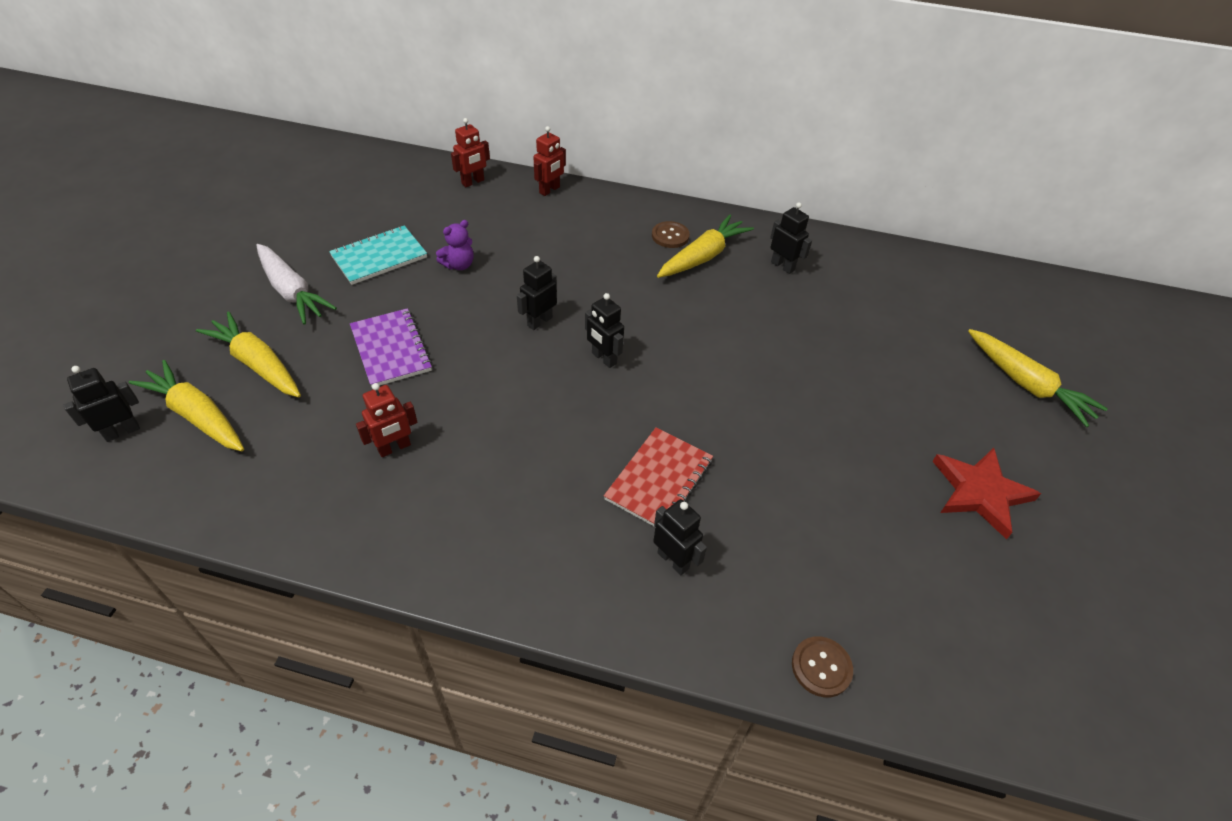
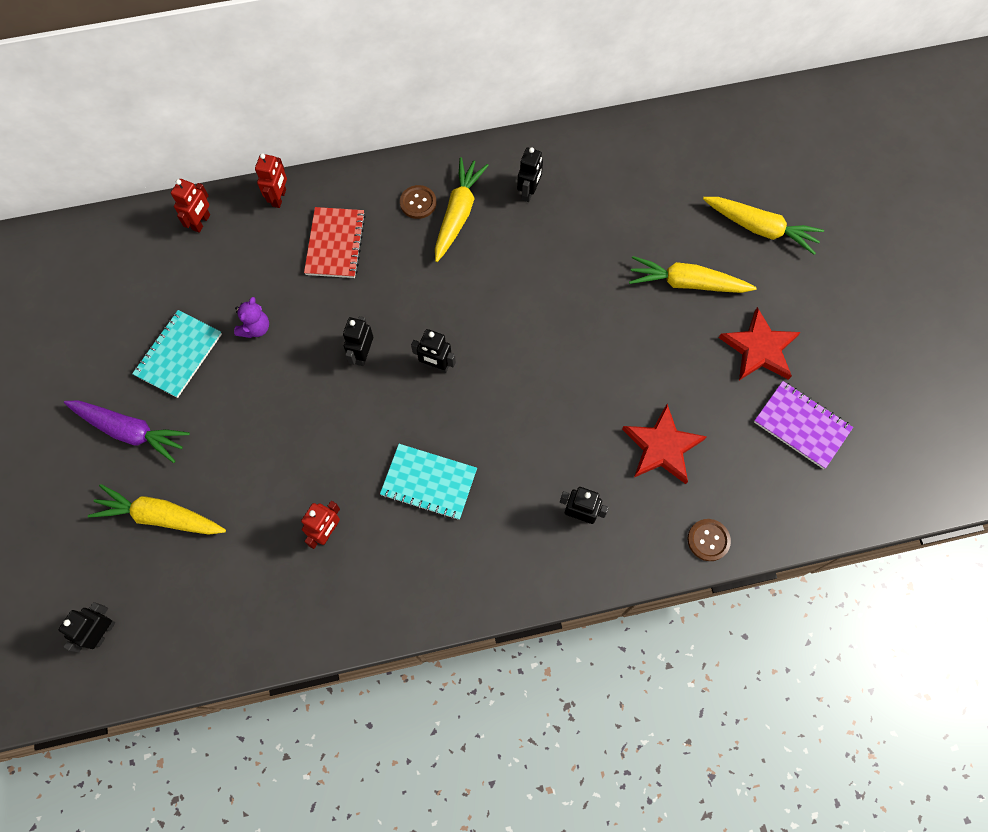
camera: 25 degrees left, 20 degrees up
(197, 415) = (151, 587): yellow carrot -> yellow carrot (687, 283)
(292, 291) = (130, 431): white carrot -> purple carrot
(391, 349) = (260, 445): purple notebook -> purple notebook (801, 426)
(527, 452) = (429, 482): none -> turquoise notebook
(659, 480) = (536, 455): red notebook -> red notebook (335, 244)
(782, 266) = (529, 192): black robot -> black robot turned 90 degrees clockwise
(811, 537) = (662, 447): none -> red star

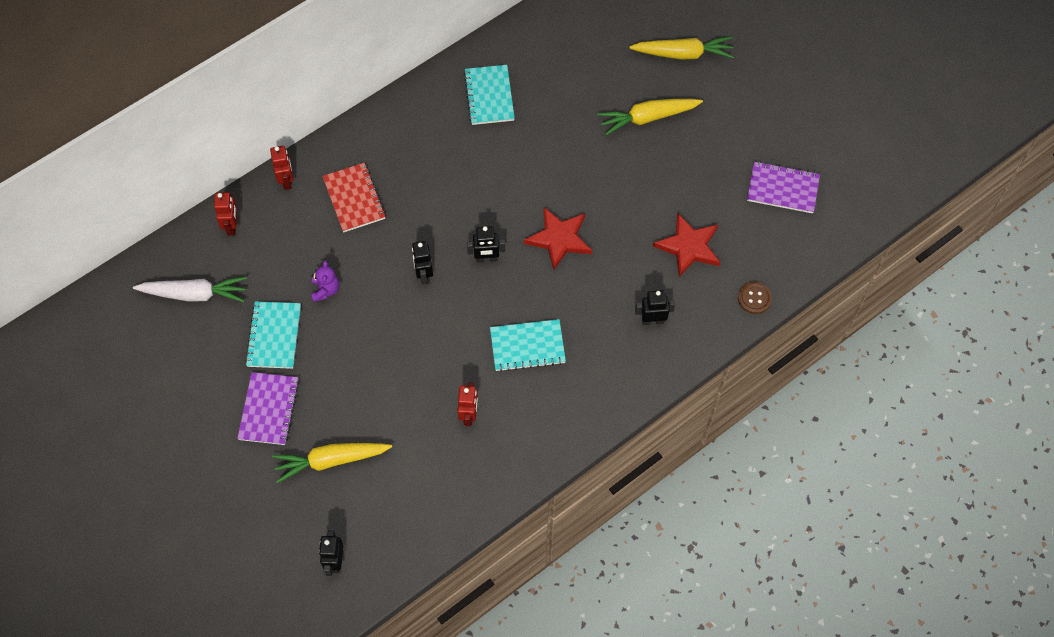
camera: 25 degrees left, 5 degrees down
(127, 277) = (194, 294): none -> white carrot
(130, 431) = (268, 409): purple carrot -> purple notebook
(418, 203) = (404, 139): brown button -> none
(458, 214) = (441, 135): yellow carrot -> none
(529, 192) = (489, 96): black robot -> turquoise notebook
(759, 348) = (725, 145): red star -> red star (559, 239)

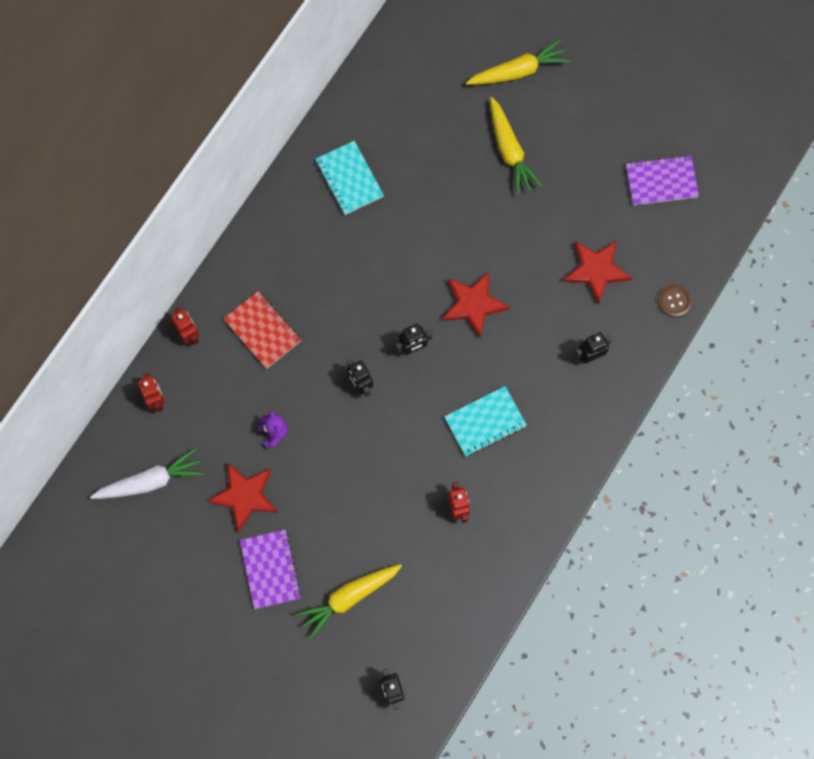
camera: 20 degrees left, 10 degrees up
(274, 336) = (244, 496): turquoise notebook -> red star
(648, 118) = (509, 150): yellow carrot -> yellow carrot turned 75 degrees counterclockwise

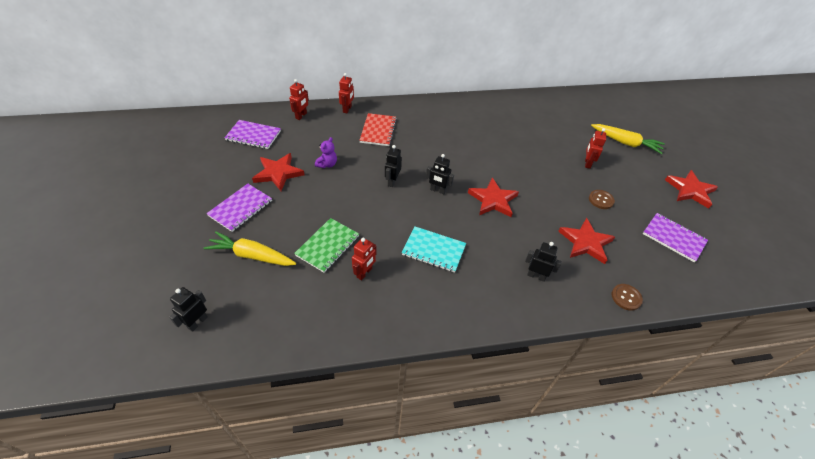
camera: 45 degrees right, 25 degrees down
(150, 481) = (253, 135): white carrot -> purple notebook
(349, 179) = (490, 118): turquoise notebook -> none
(396, 518) = (327, 246): none -> green notebook
(509, 150) = (587, 163): yellow carrot -> red robot
(564, 195) = (601, 200): none -> brown button
(630, 89) = (690, 190): none -> red star

